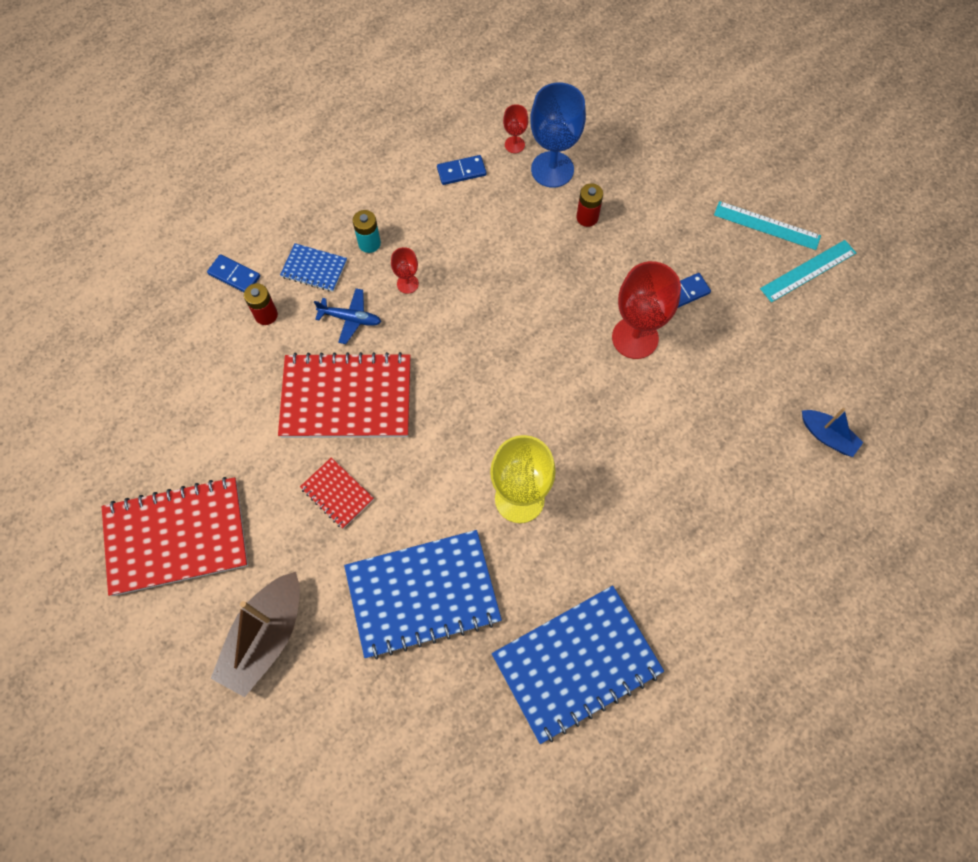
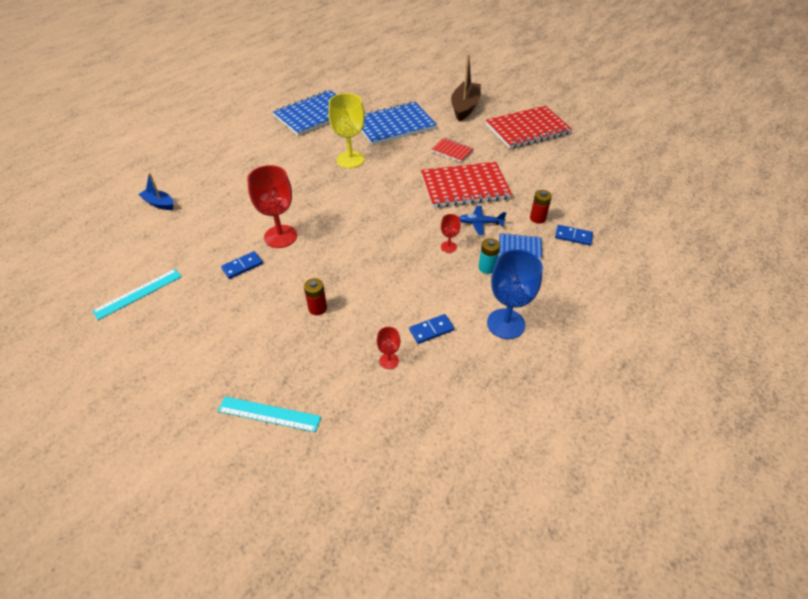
camera: 170 degrees right, 20 degrees down
(552, 169) = (351, 343): blue goblet -> blue goblet (506, 324)
(766, 225) = (163, 322): turquoise ruler -> turquoise ruler (269, 414)

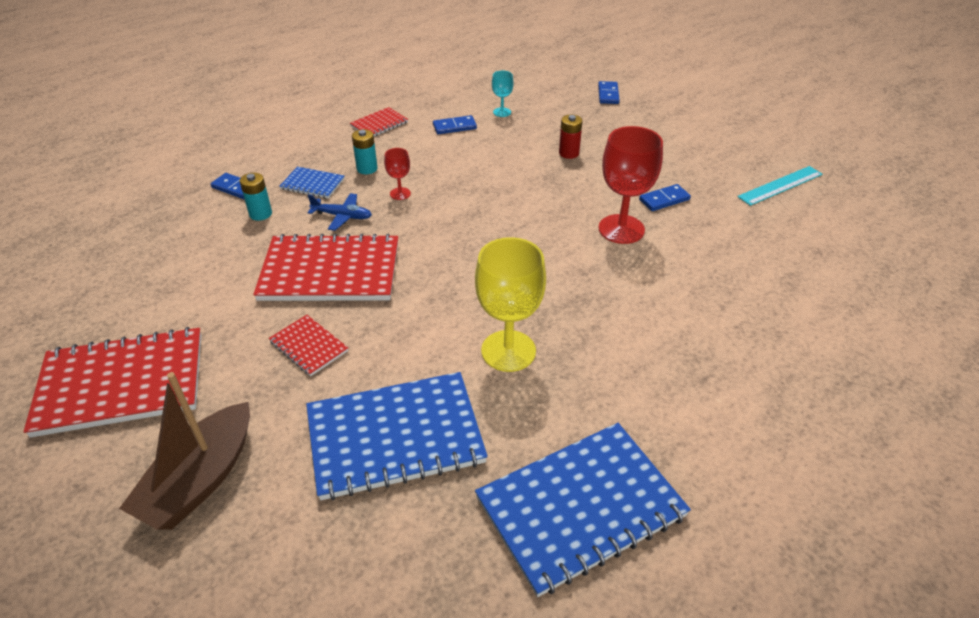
camera: 170 degrees left, 5 degrees down
(159, 203) = (831, 300): blue boat -> none
(269, 414) = (608, 94): turquoise ruler -> blue domino
(389, 361) = (502, 112): red goblet -> turquoise goblet
(506, 324) = (379, 124): blue goblet -> red notebook
(537, 218) = (260, 214): red battery -> turquoise battery

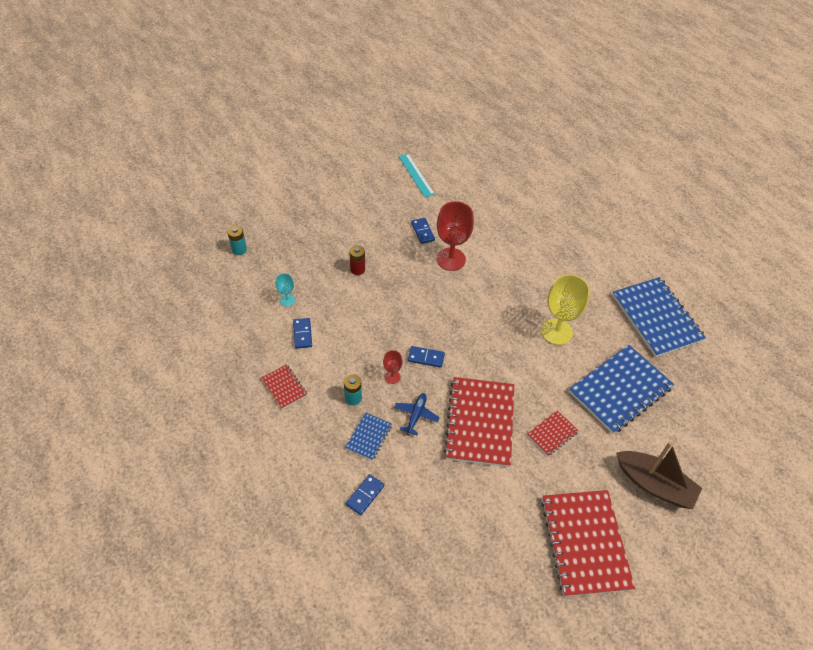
camera: 85 degrees left, 10 degrees up
(260, 214) = (405, 473): turquoise battery -> turquoise battery (239, 249)
(395, 437) = (620, 390): blue notebook -> blue notebook turned 60 degrees clockwise
(608, 94) = (278, 230): blue domino -> blue domino (426, 357)

